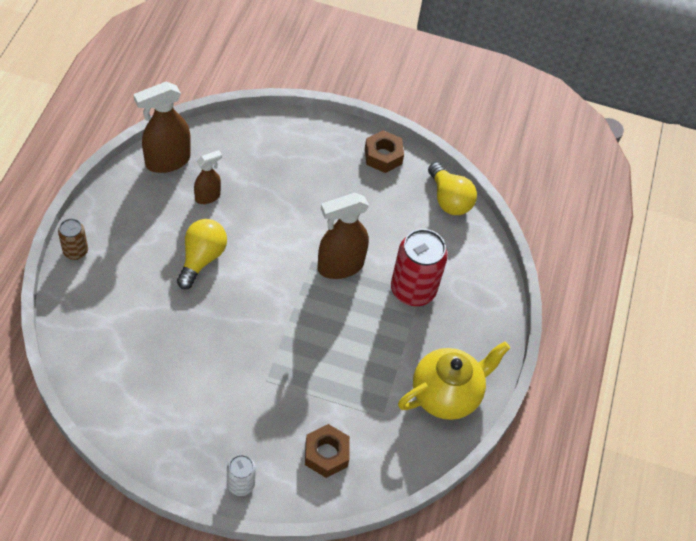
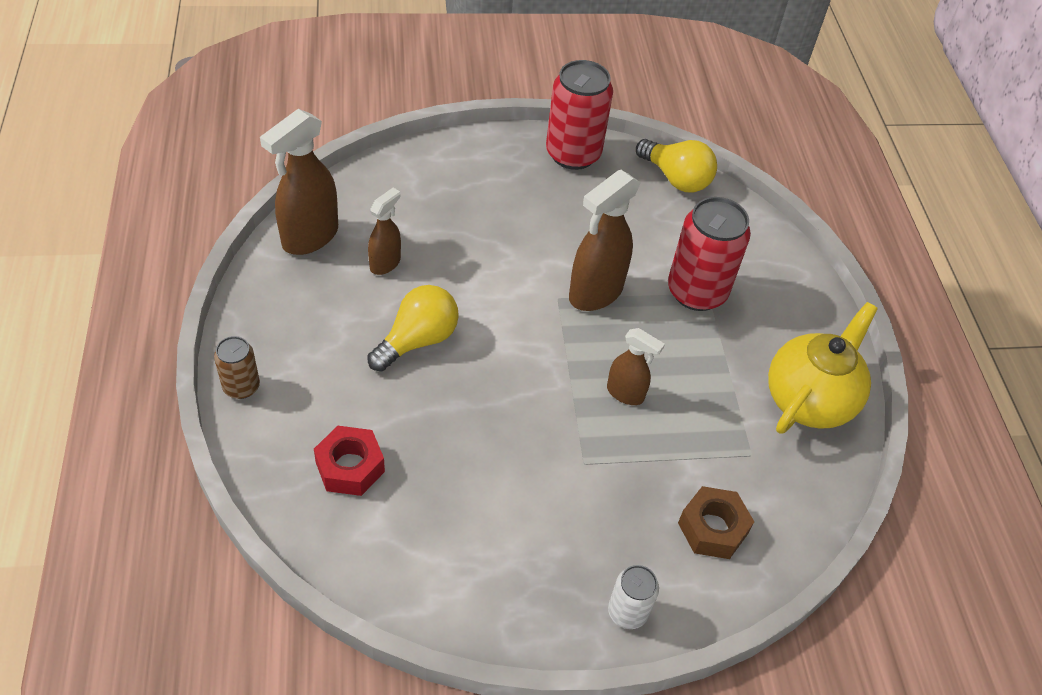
camera: 20 degrees left, 5 degrees down
(117, 328) = (350, 467): none -> red nut
(201, 258) = (417, 340): yellow light bulb -> yellow light bulb turned 45 degrees clockwise
(320, 344) = (625, 393): none -> brown spray bottle
(383, 156) = (573, 154): brown nut -> red can

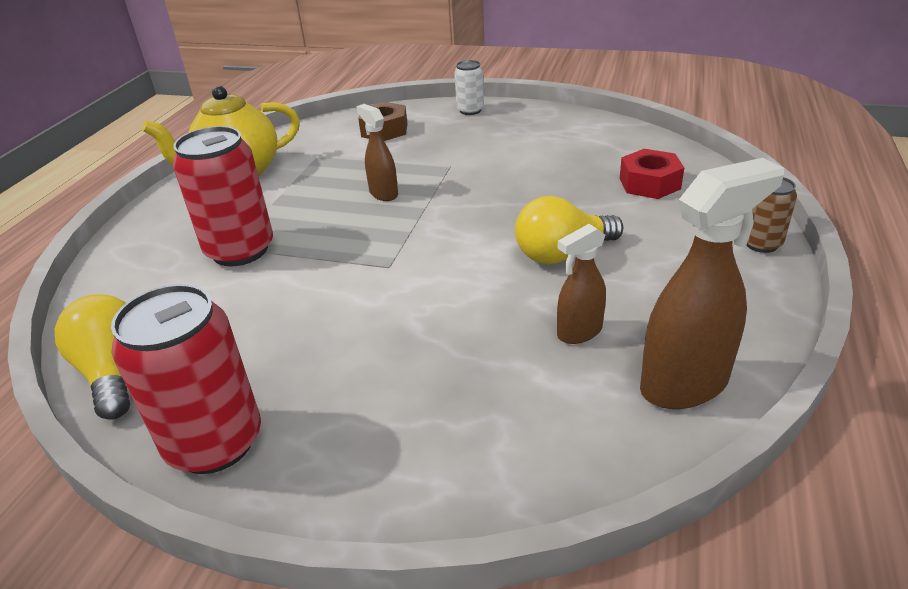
camera: 150 degrees left, 15 degrees down
(595, 293) = (345, 264): brown spray bottle -> none

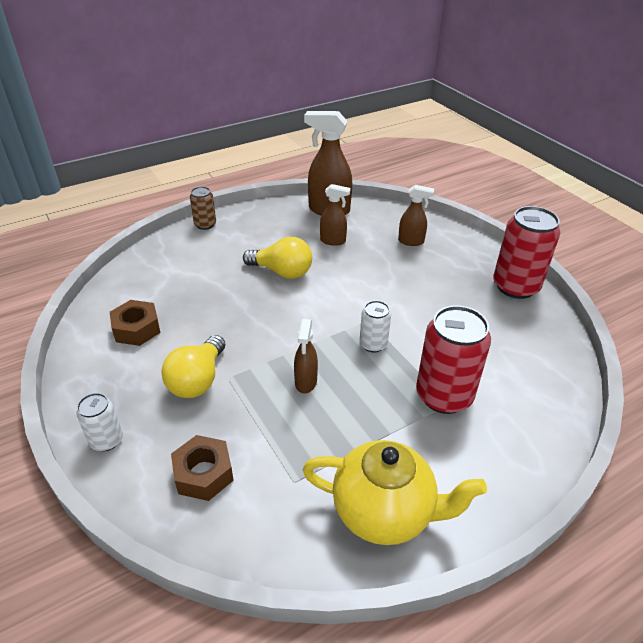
camera: 140 degrees left, 5 degrees up
(114, 372) = (556, 348): yellow light bulb -> yellow light bulb (198, 380)
(356, 249) = (373, 344): none -> white can
(468, 417) = (411, 241): none -> brown spray bottle
(581, 146) = (137, 329): none -> brown nut
(649, 183) = (170, 277): red nut -> none

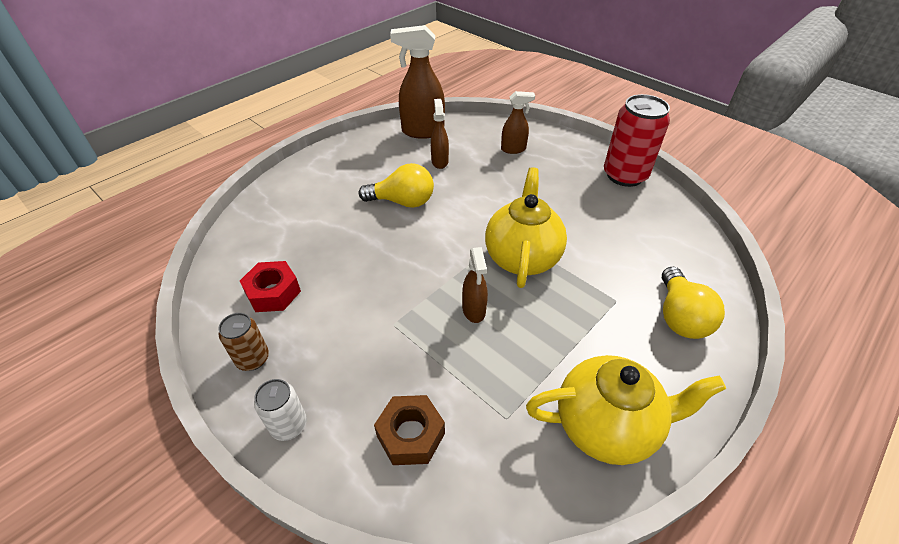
camera: 15 degrees left, 5 degrees up
(137, 329) = (273, 292): brown nut -> red nut
(198, 380) = (362, 334): yellow light bulb -> yellow light bulb (679, 316)
(205, 224) = (303, 167): brown can -> brown can (253, 359)
(333, 241) = (439, 161): brown spray bottle -> brown spray bottle turned 90 degrees counterclockwise
(373, 344) = (522, 257): white can -> yellow teapot
(444, 395) = (609, 294): red can -> none

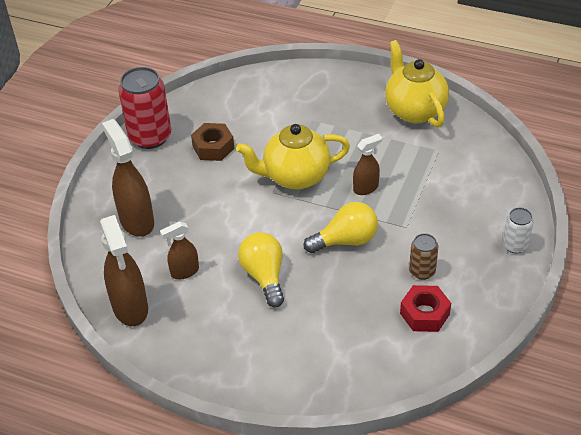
camera: 110 degrees left, 0 degrees up
(253, 359) = (487, 291): brown can -> brown can (422, 271)
(410, 435) = (478, 187): brown nut -> brown nut (213, 147)
(513, 149) = (136, 221): brown spray bottle -> brown spray bottle, size x1.75
(679, 316) = (309, 90): yellow light bulb -> yellow light bulb (346, 240)

